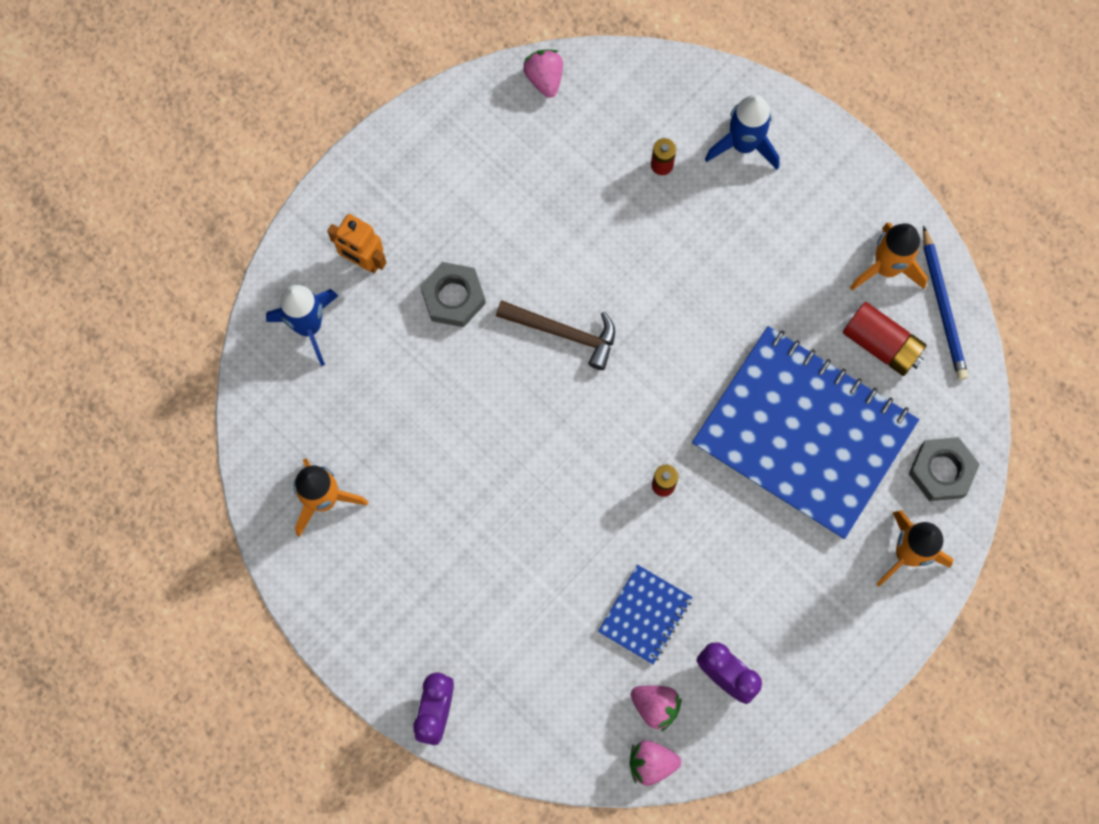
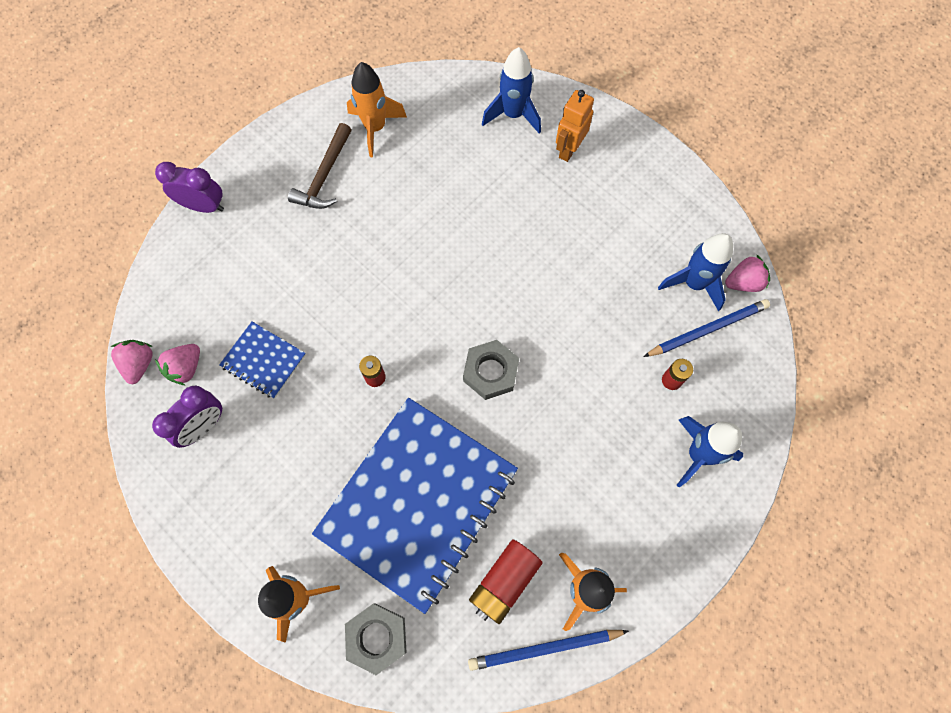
camera: 90 degrees right, 5 degrees down
(453, 297) = (540, 214): grey nut -> grey nut (490, 372)
(546, 131) = (693, 283): none -> blue rocket
(564, 333) = (511, 298): brown hammer -> brown hammer (324, 176)
(601, 122) = (707, 329): none -> blue pencil

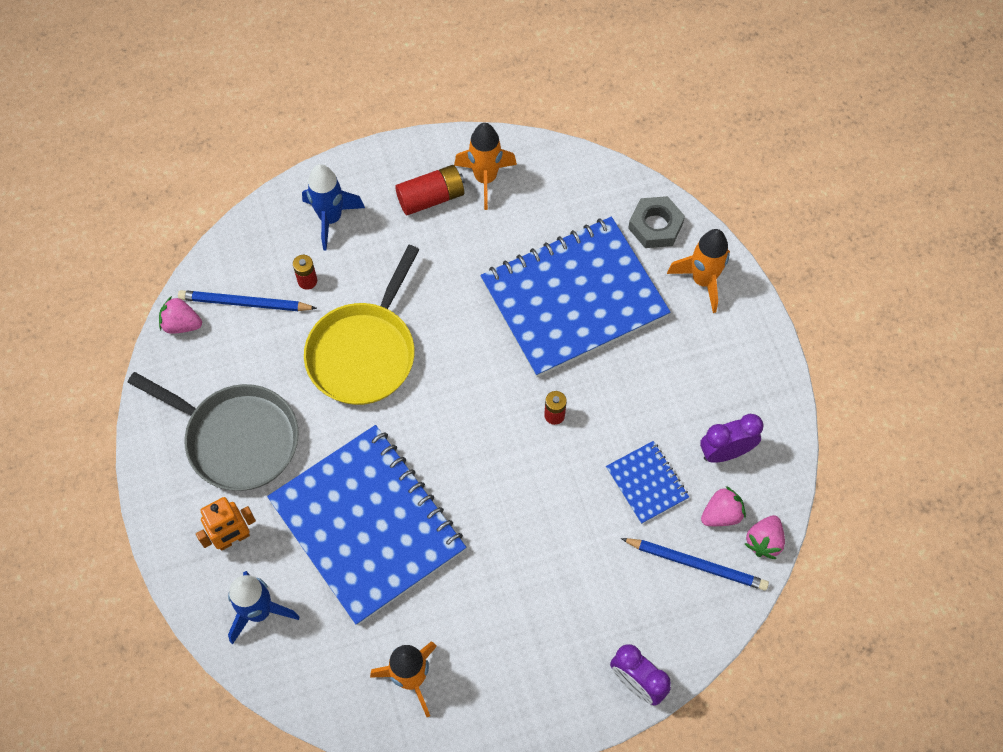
camera: 150 degrees left, 5 degrees down
(324, 176) = (495, 649): brown hammer -> none
(475, 210) = (368, 525): none -> blue notebook
(490, 372) = (452, 366): grey nut -> none
(504, 582) = (539, 213): red battery -> red battery (431, 198)
(544, 648) = (537, 159): blue pencil -> blue pencil (696, 564)
(574, 343) = (364, 352): none -> yellow pan
(623, 218) = (237, 439): none -> grey pan
(693, 283) = (224, 346): blue rocket -> none

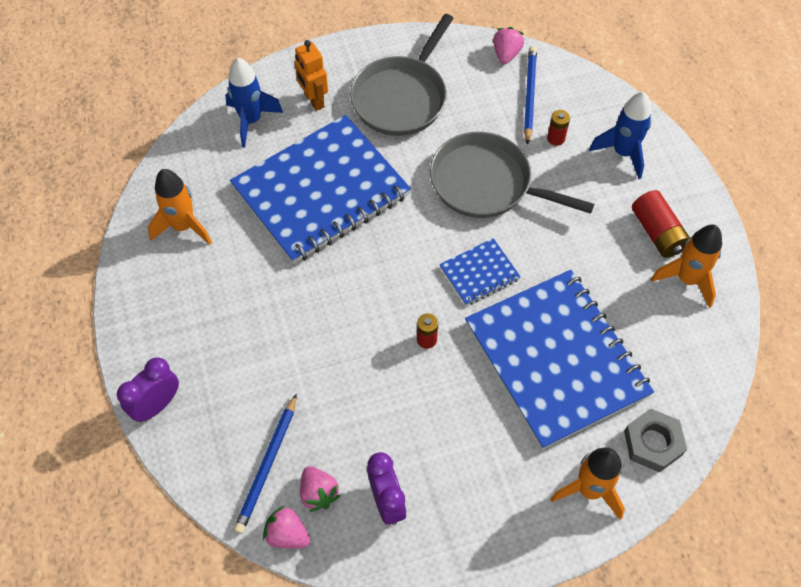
camera: 90 degrees right, 5 degrees down
(364, 352) = (486, 183): yellow pan -> grey pan
(647, 483) = (354, 422): blue notebook -> blue notebook (479, 273)

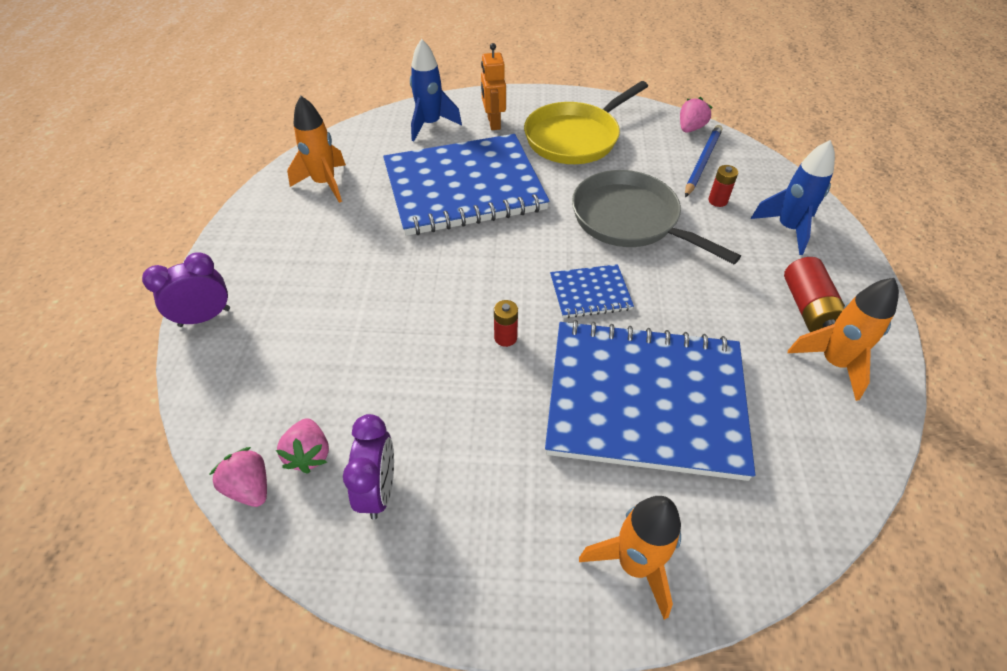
camera: 20 degrees right, 10 degrees down
(267, 465) = (273, 407): blue pencil -> none
(401, 97) = (575, 138): grey pan -> yellow pan
(556, 359) = (645, 400): blue notebook -> blue notebook turned 75 degrees counterclockwise
(653, 443) = (739, 534): grey nut -> none

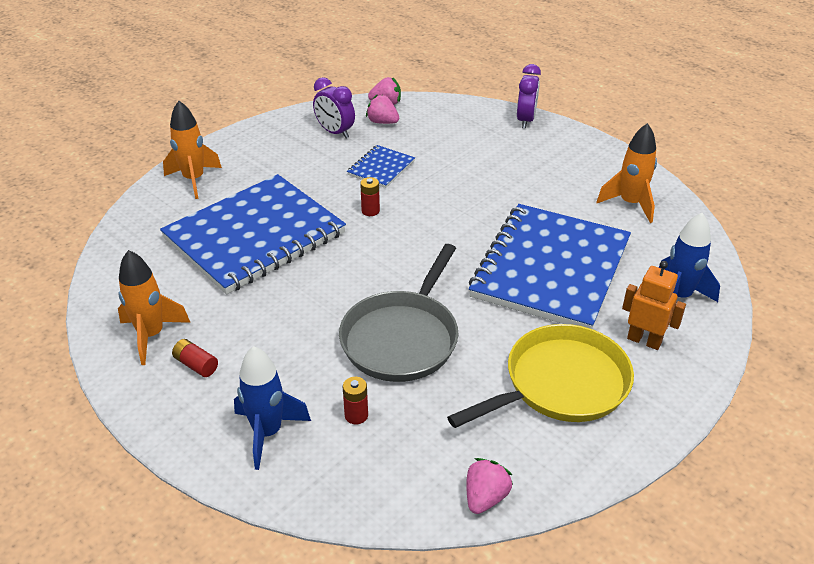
camera: 130 degrees right, 10 degrees down
(575, 138) = (560, 384): yellow pan -> yellow pan turned 60 degrees clockwise
(590, 293) = (357, 266): blue notebook -> blue notebook (381, 168)
(630, 220) = (402, 338): grey pan -> grey pan turned 120 degrees clockwise
(690, 128) = (485, 497): pink strawberry -> pink strawberry turned 135 degrees counterclockwise
(702, 162) = (419, 454): blue pencil -> none
(808, 308) = (196, 365): red battery -> red battery, size x0.60

